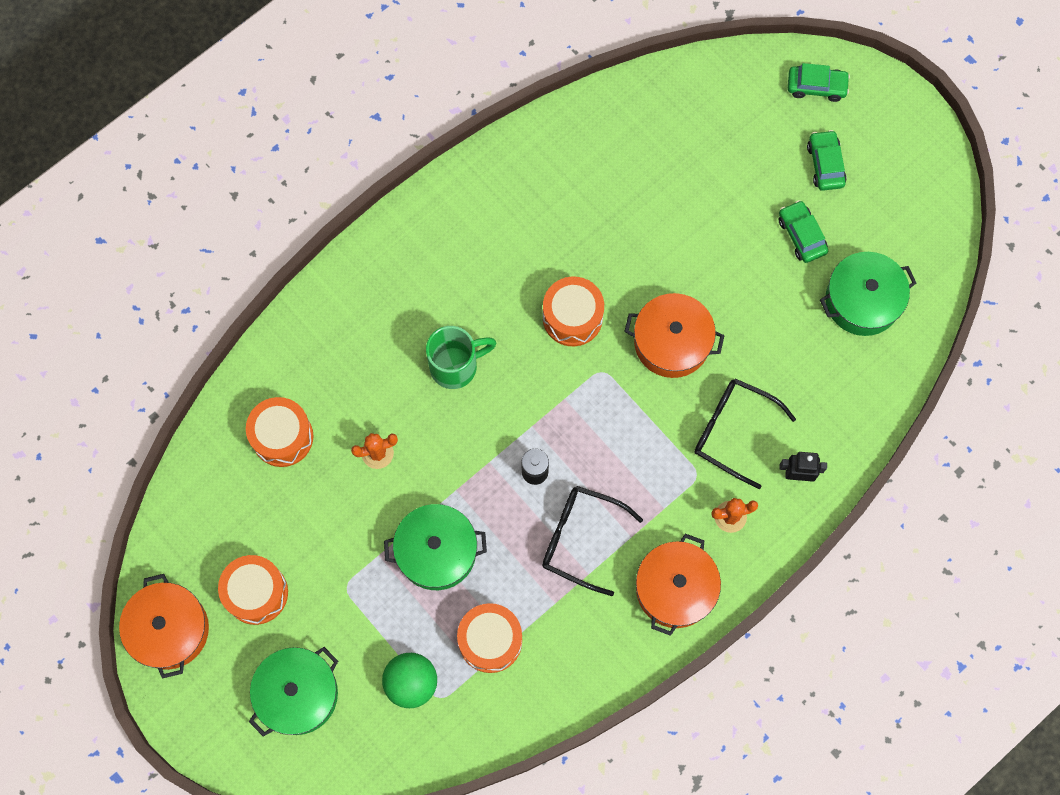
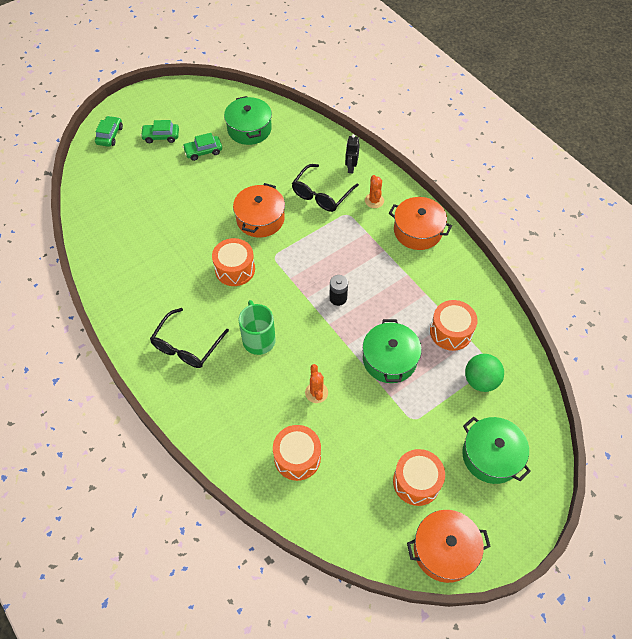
camera: 85 degrees left, 15 degrees down
(582, 539) = (385, 276): black glasses -> black glasses (187, 345)

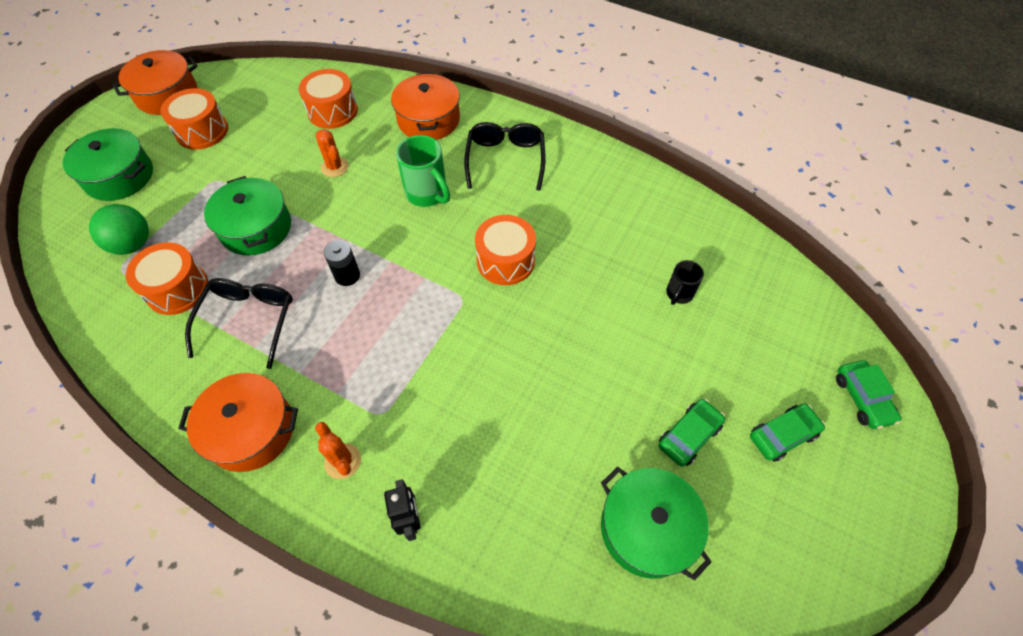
camera: 155 degrees right, 0 degrees up
(150, 211) = (679, 294): none -> black mug
(260, 219) = (515, 347): orange pot -> orange pot (428, 120)
(322, 194) = (439, 435): black glasses -> black glasses (248, 321)

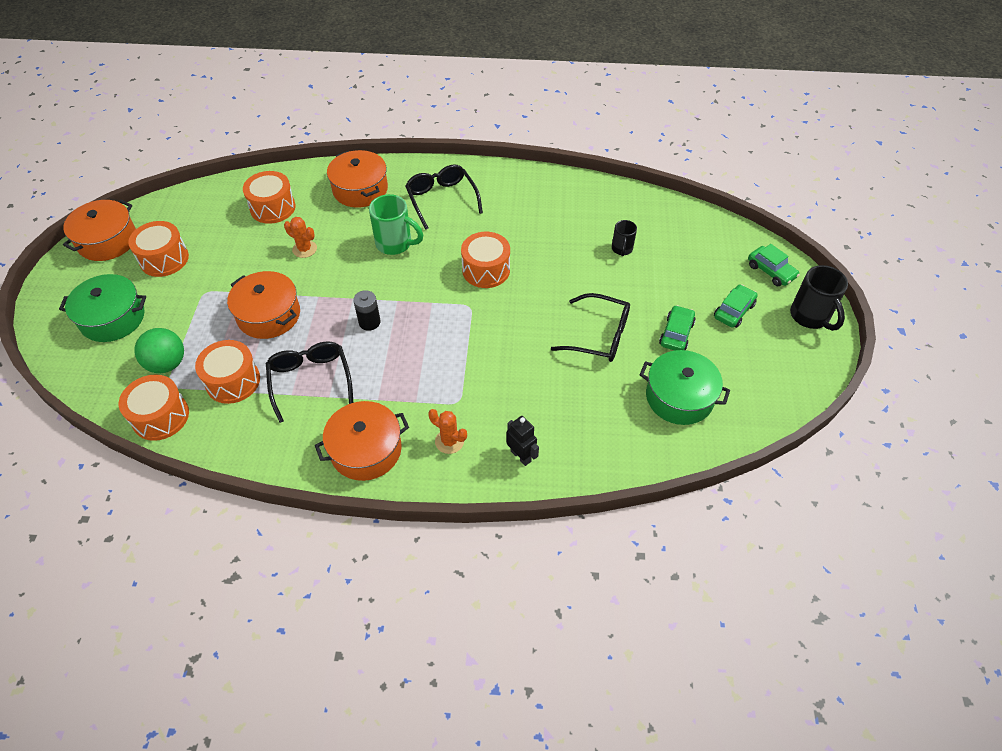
camera: 25 degrees left, 5 degrees down
(90, 300) = (160, 416): none -> orange drum
(256, 228) = (269, 315): green pot -> orange pot
(589, 397) = (598, 335): none -> black glasses
(888, 489) = (810, 317): none -> black mug

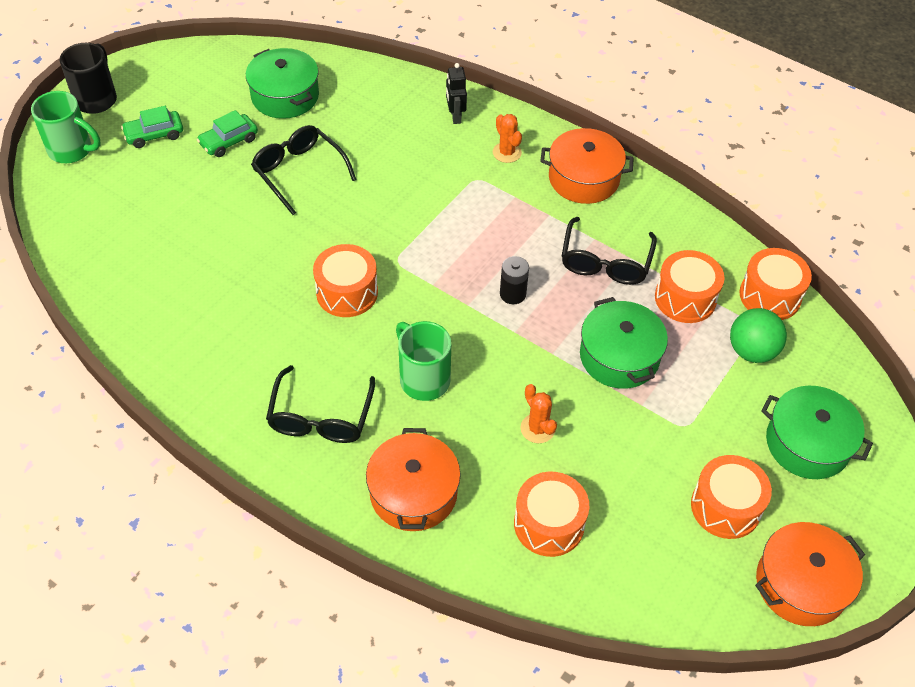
camera: 150 degrees left, 0 degrees up
(269, 315) = (619, 356): orange pot -> green pot
(622, 249) = (183, 243): black mug -> none
(771, 271) = (72, 150): green car -> green mug

